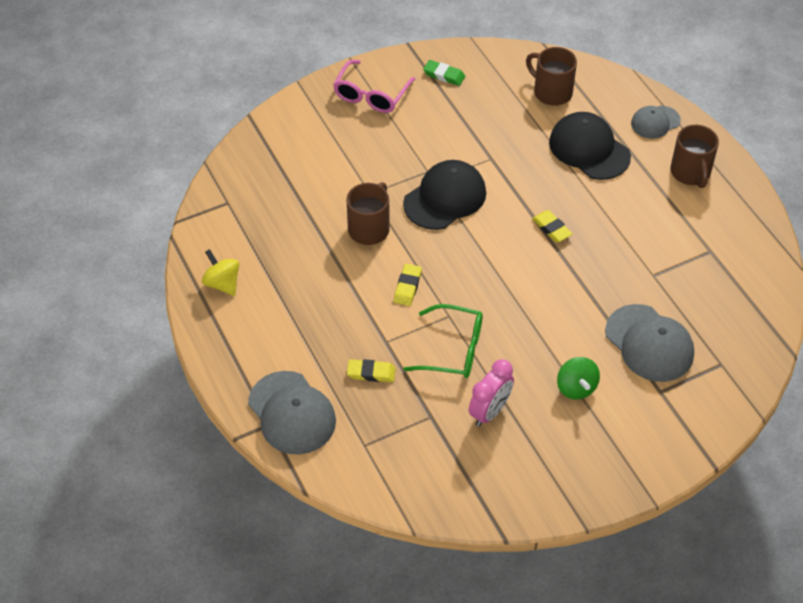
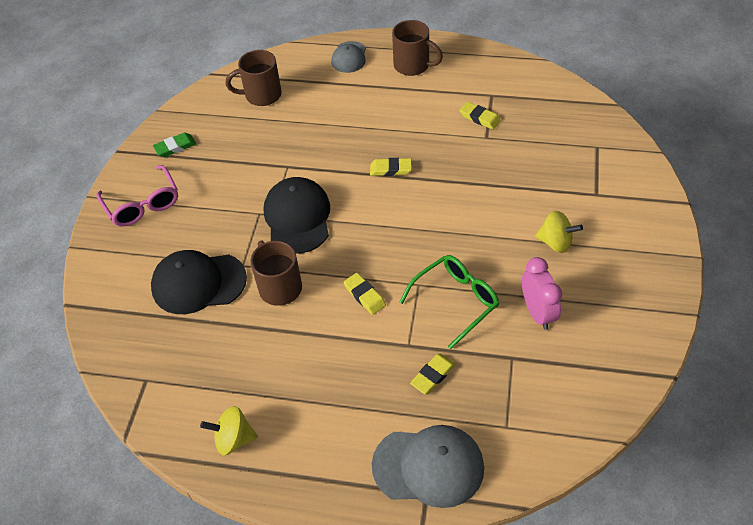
camera: 50 degrees left, 0 degrees up
(576, 388) = (555, 242): green spinning top -> yellow spinning top
(589, 149) = (337, 105): black cap -> black cap (198, 283)
(649, 343) = (547, 175): grey cap -> none
(672, 257) = (479, 118): none -> yellow eraser

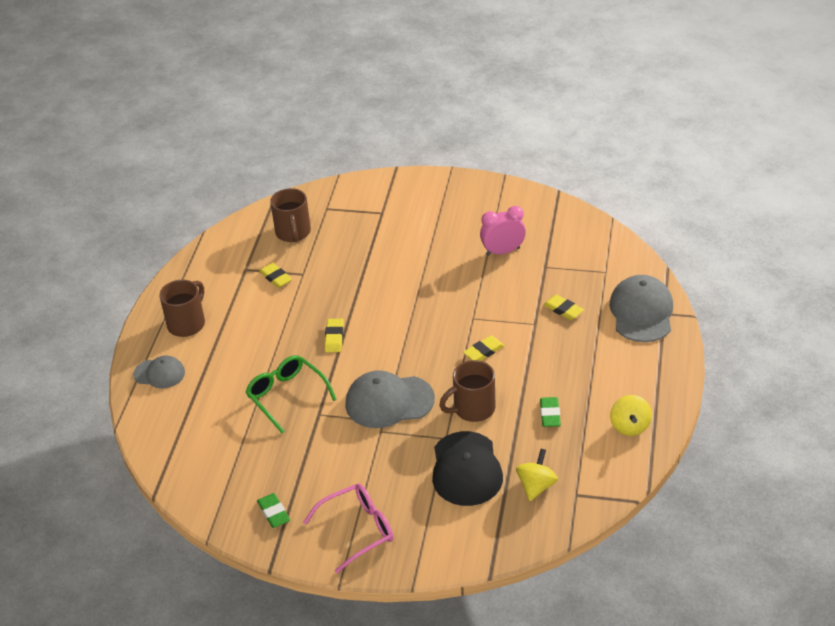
camera: 90 degrees left, 10 degrees down
(261, 95) = (204, 444): brown mug -> brown mug (293, 233)
(263, 358) = (550, 414): none -> green eraser
(297, 217) = (389, 401): black cap -> grey cap
(456, 301) = (491, 296): green glasses -> green glasses (286, 396)
(479, 118) = (276, 277): yellow eraser -> yellow eraser turned 75 degrees counterclockwise
(555, 242) = (432, 238): yellow spinning top -> yellow spinning top (536, 486)

